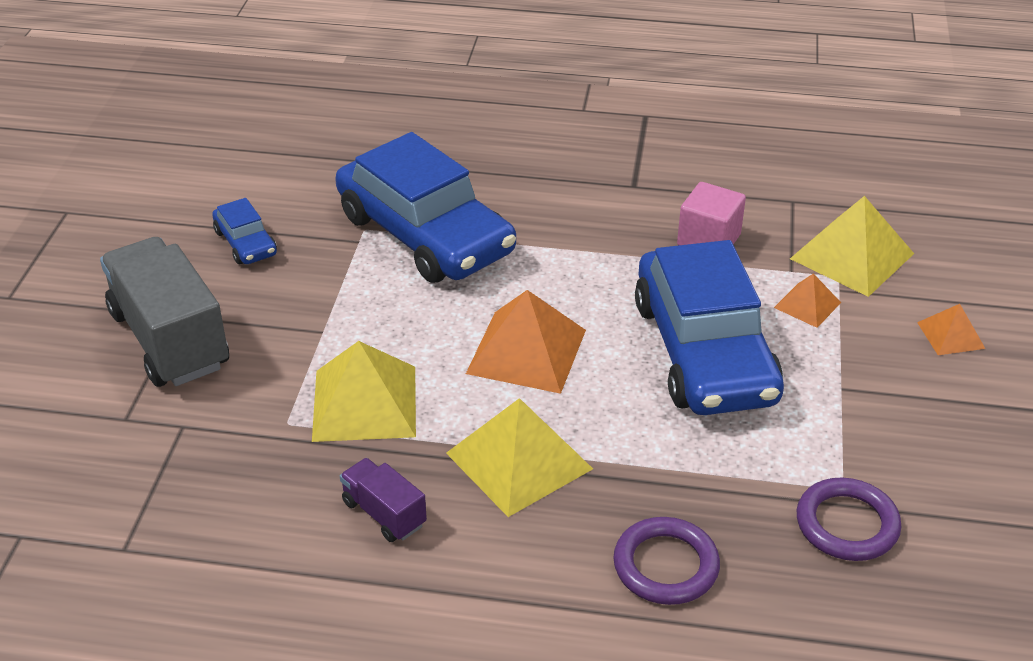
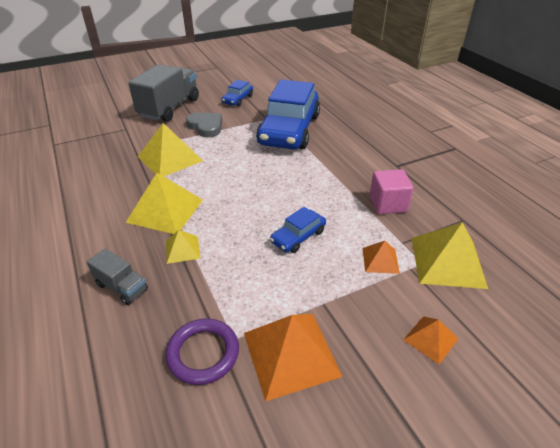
camera: 55 degrees right, 0 degrees up
(302, 320) = (206, 127): none -> grey heart
(384, 513) = (106, 189): purple truck -> none
(527, 351) = (241, 183): orange pyramid -> orange pyramid (291, 354)
(633, 474) = (182, 249): none -> yellow pyramid
(666, 565) = (122, 287): purple ring -> grey truck
(704, 351) = (298, 236): blue car -> blue car, size x0.44

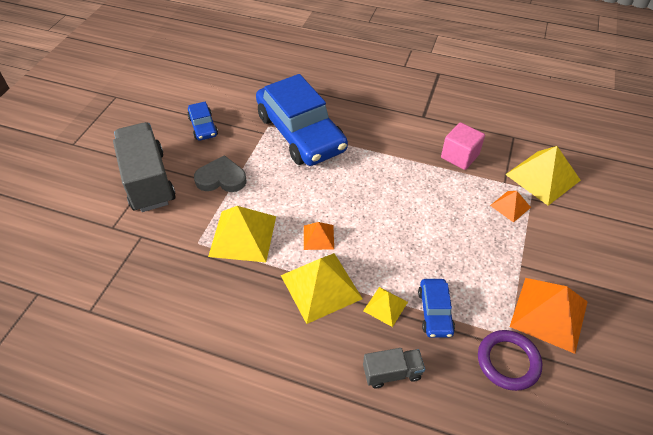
camera: 45 degrees left, 10 degrees up
(298, 236) = (443, 229): blue car -> blue car (435, 312)
(430, 339) = (594, 238): orange pyramid -> orange pyramid (318, 237)

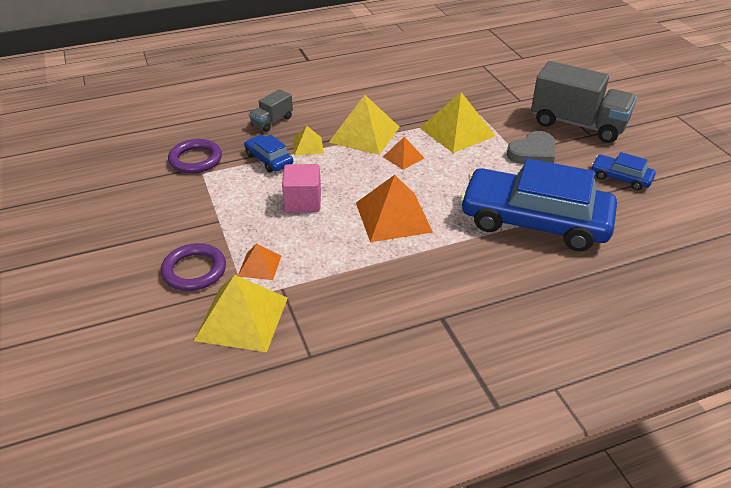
camera: 140 degrees right, 10 degrees down
(459, 156) = (353, 290): pink cube -> pink cube (303, 202)
(549, 314) = (176, 199): orange pyramid -> orange pyramid (393, 217)
(561, 229) = (194, 270): none -> purple ring

